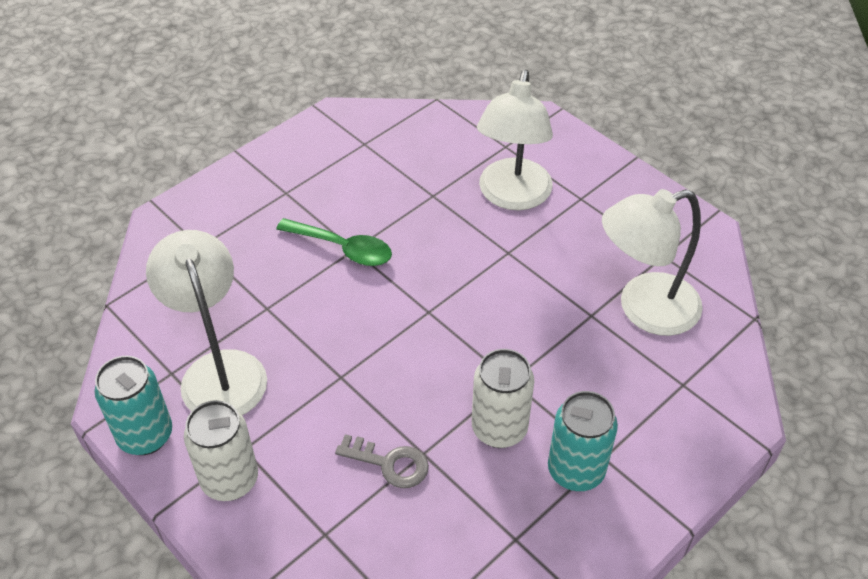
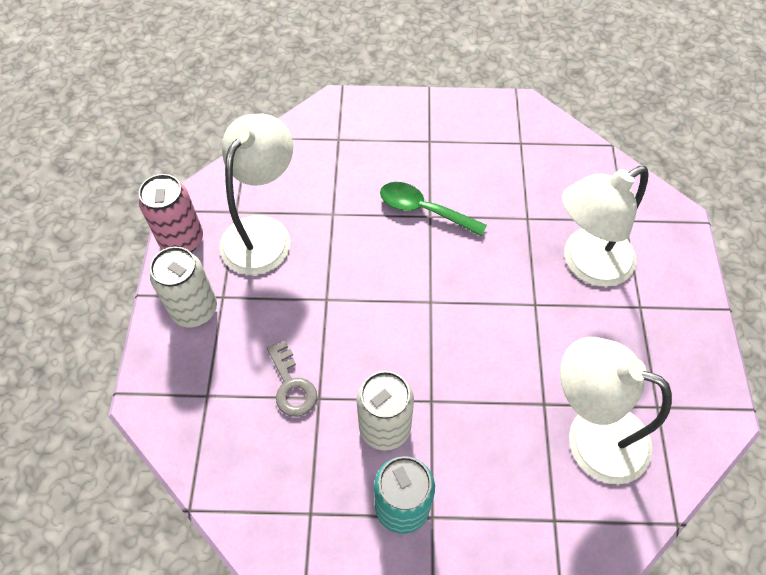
camera: 45 degrees right, 10 degrees up
(145, 435) = (182, 240): turquoise can -> pink can
(343, 248) = (423, 210): green spoon -> green spoon turned 135 degrees clockwise

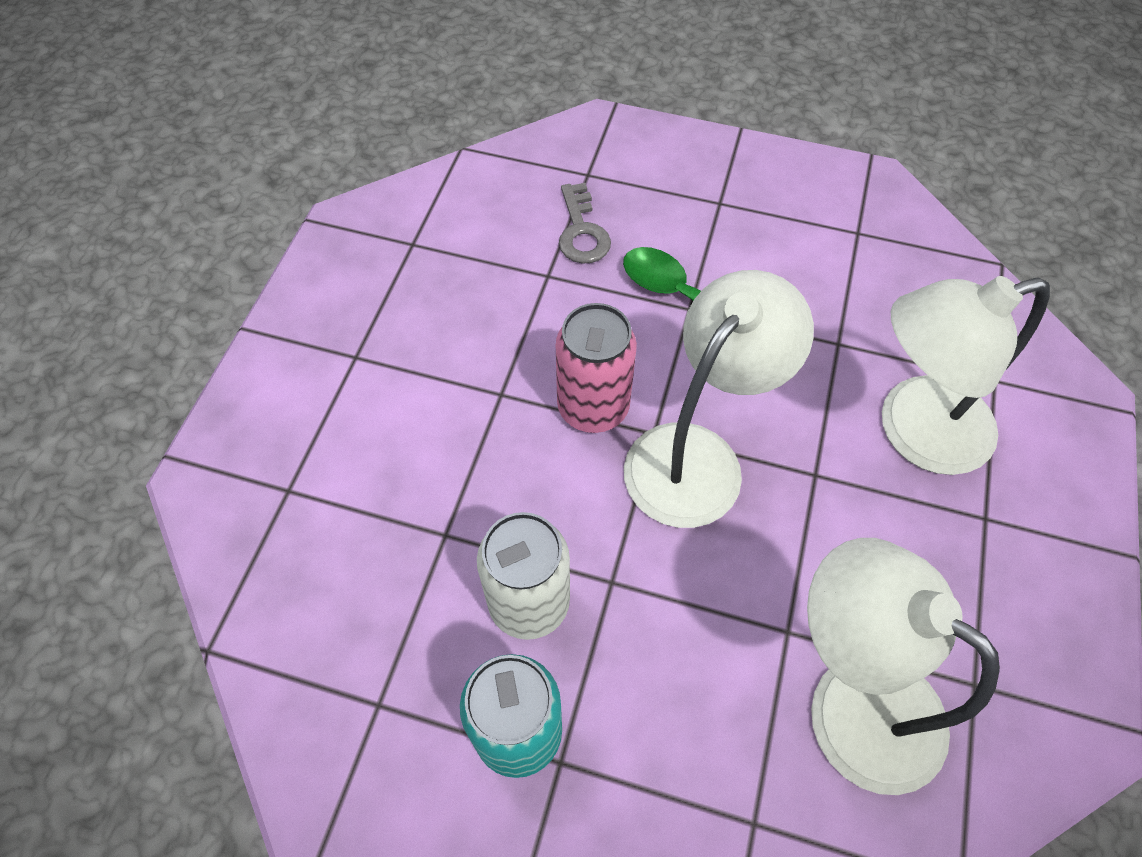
camera: 15 degrees right, 0 degrees up
(182, 240) = (326, 266): pink can -> pink can (593, 408)
(195, 310) = (311, 366): white can -> none
(263, 232) = (440, 280): white lamp -> white lamp (697, 455)
(291, 385) = (412, 506): grey key -> grey key (581, 231)

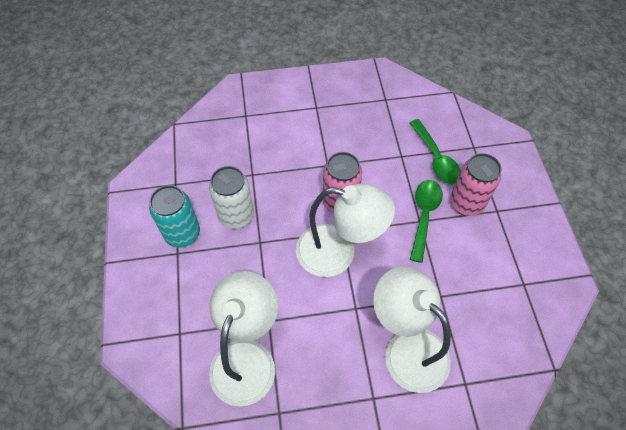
camera: 65 degrees right, 0 degrees up
(581, 231) = (436, 159): grey key -> green spoon
(688, 233) = (466, 203): none -> pink can

